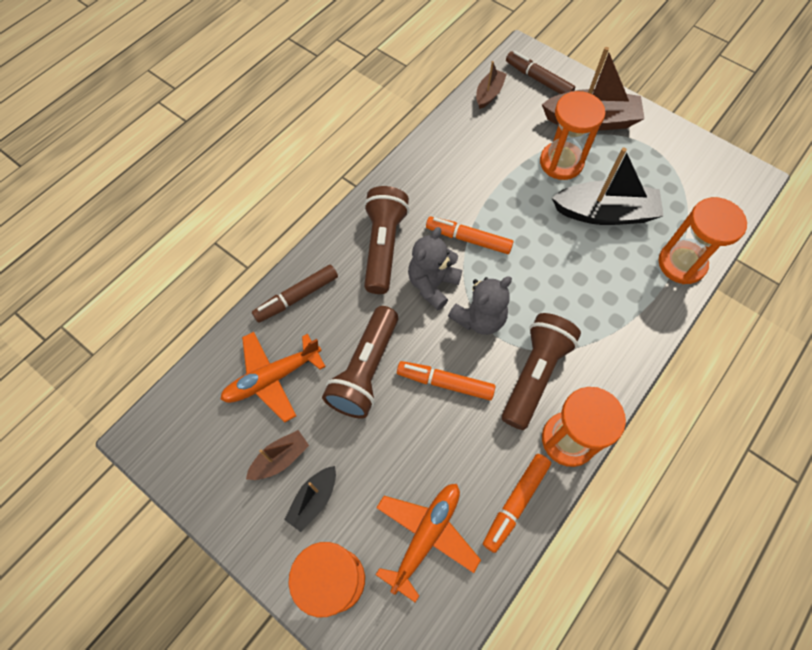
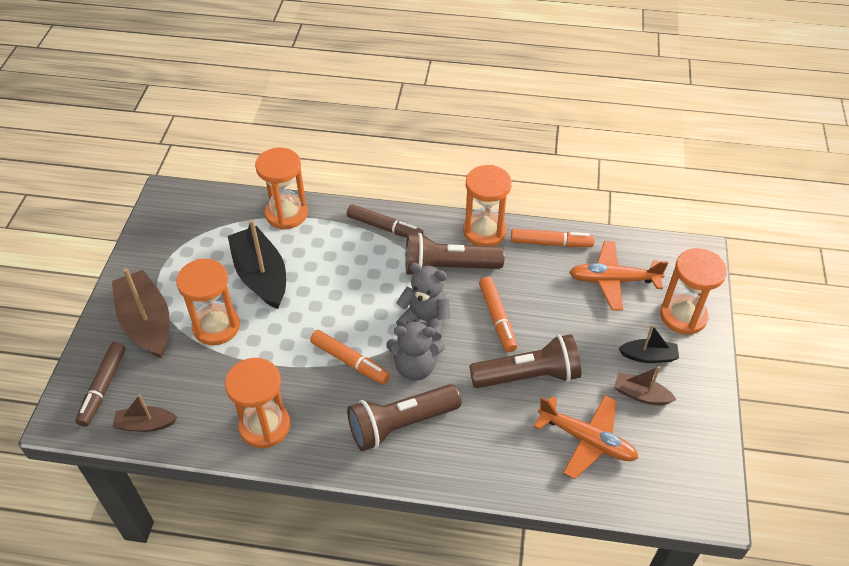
camera: 120 degrees left, 15 degrees down
(297, 297) = (501, 467): brown marker -> brown marker (384, 227)
(441, 160) = (265, 426): none -> orange hourglass
(468, 239) = (350, 361): orange marker -> orange marker turned 45 degrees counterclockwise

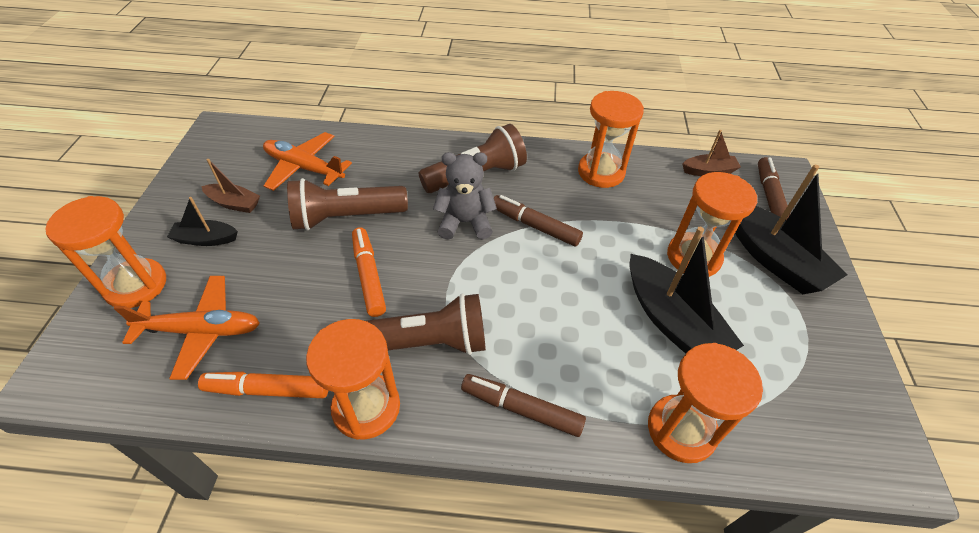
camera: 175 degrees right, 0 degrees up
(147, 322) = (773, 259): brown boat -> black boat
(350, 361) = (535, 226): orange marker -> brown marker
(425, 320) = (455, 271): grey teddy bear -> none

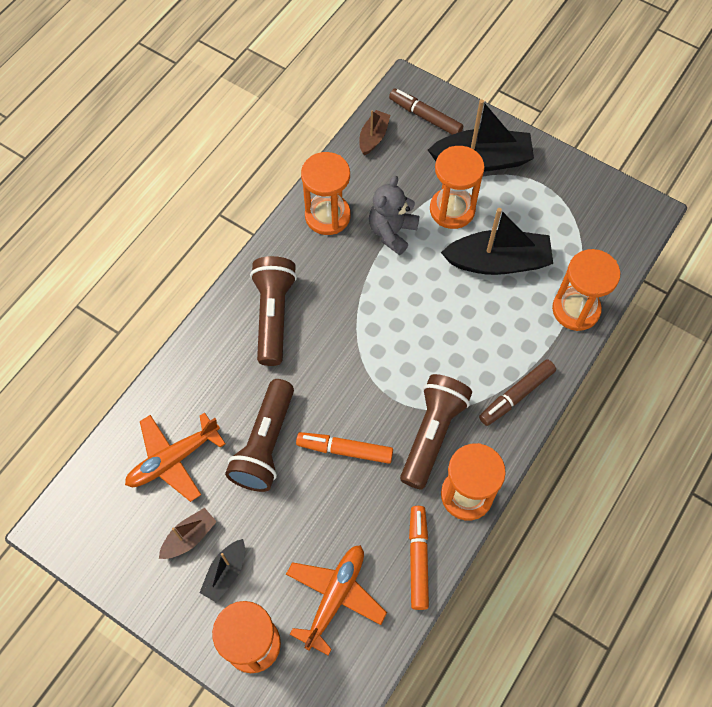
camera: 60 degrees left, 15 degrees up
(268, 390) = (418, 559): orange marker -> orange marker turned 150 degrees clockwise
(465, 222) = (326, 351): grey teddy bear -> grey teddy bear (392, 232)
(535, 226) = (360, 300): brown marker -> none

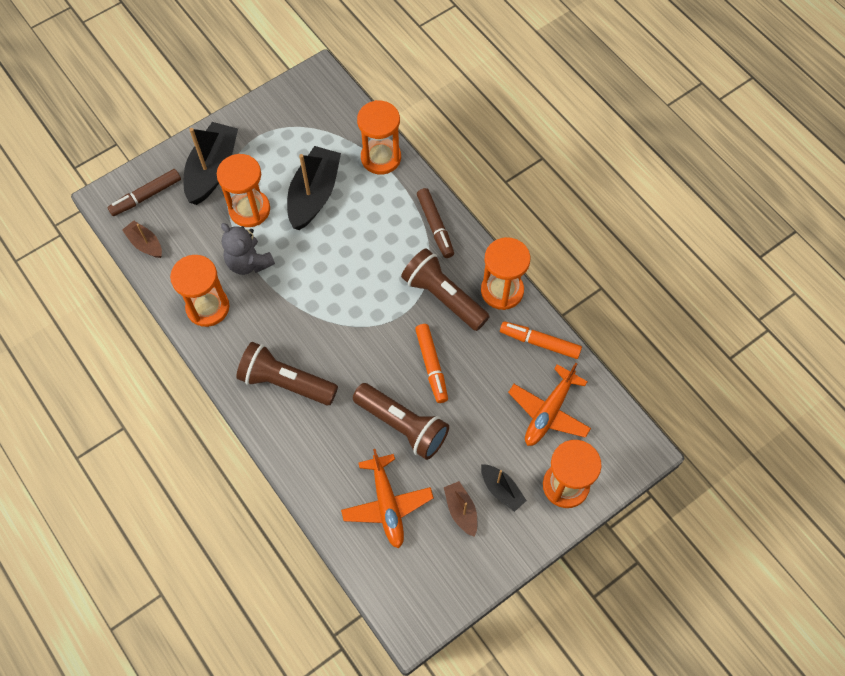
camera: 70 degrees left, 0 degrees up
(335, 596) = (548, 412): orange plane -> orange plane turned 105 degrees counterclockwise
(345, 450) = (431, 365): orange marker -> orange marker turned 45 degrees counterclockwise

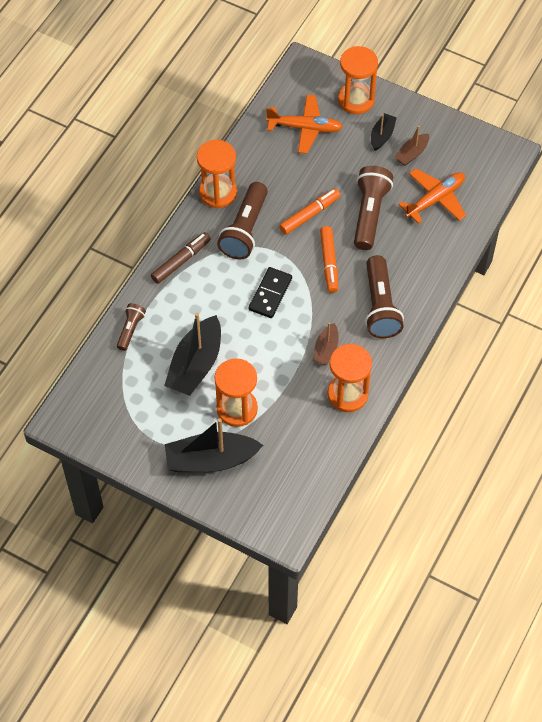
camera: 115 degrees left, 5 degrees down
(145, 244) = (315, 476): brown boat -> brown boat (326, 349)
(146, 196) = (267, 502): brown marker -> none
(248, 262) = (289, 384): grey teddy bear -> none
(314, 195) = (195, 365): black boat -> black boat turned 60 degrees counterclockwise
(355, 288) = (270, 294): none -> black domino
(381, 158) = (130, 330): orange hourglass -> brown flashlight
(539, 342) = (250, 153): orange marker -> orange marker (329, 262)

